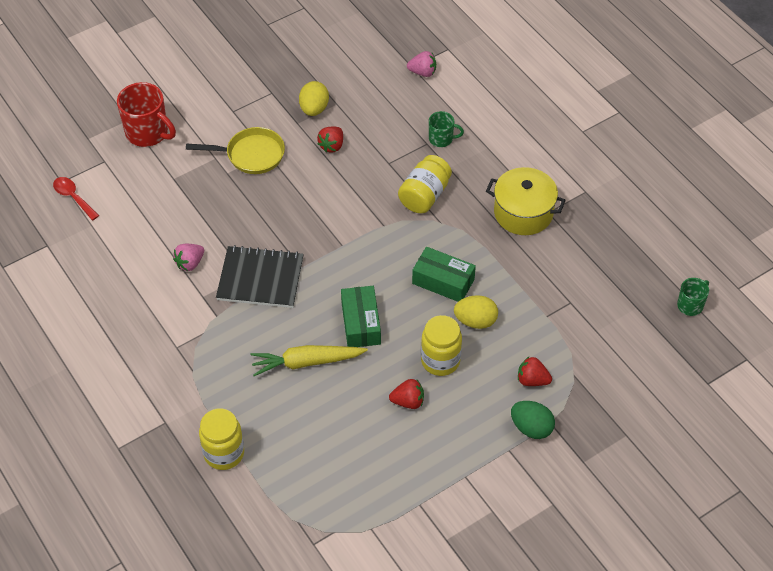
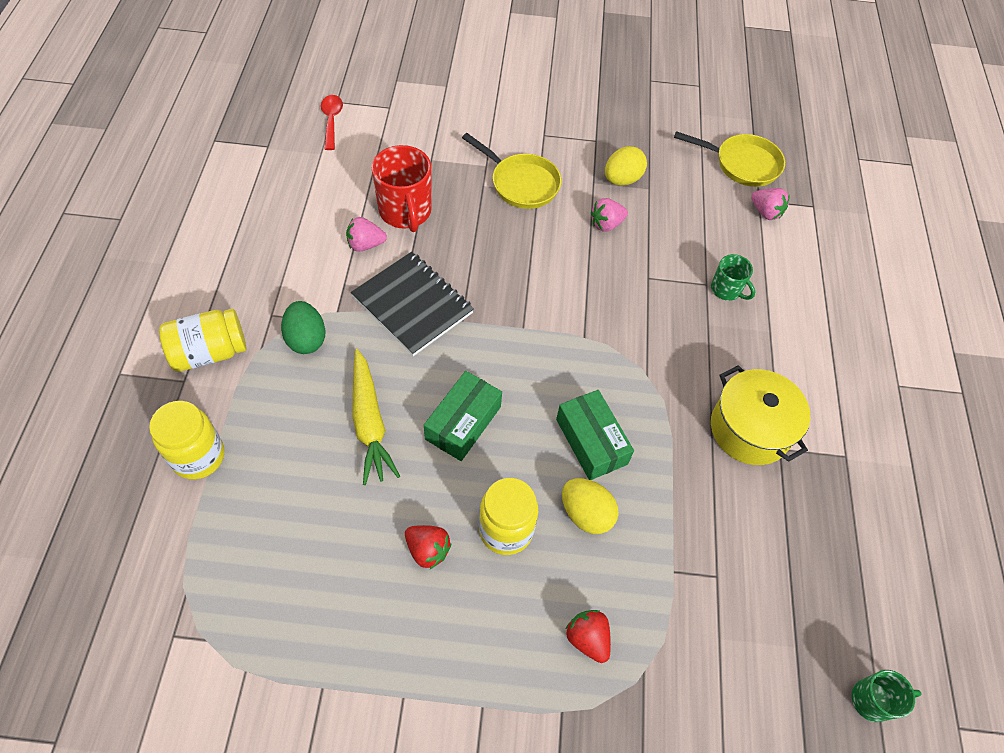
camera: 35 degrees right, 5 degrees up
(148, 133) = (450, 107): red mug -> red mug (405, 212)
(306, 362) = (369, 423): yellow carrot -> yellow carrot turned 135 degrees counterclockwise
(332, 146) = (606, 224): red strawberry -> pink strawberry
(381, 48) = (742, 164): none -> yellow pan
(424, 195) = (655, 335): yellow jar -> yellow jar (209, 352)
(531, 428) = (533, 700): green egg -> green egg (306, 339)

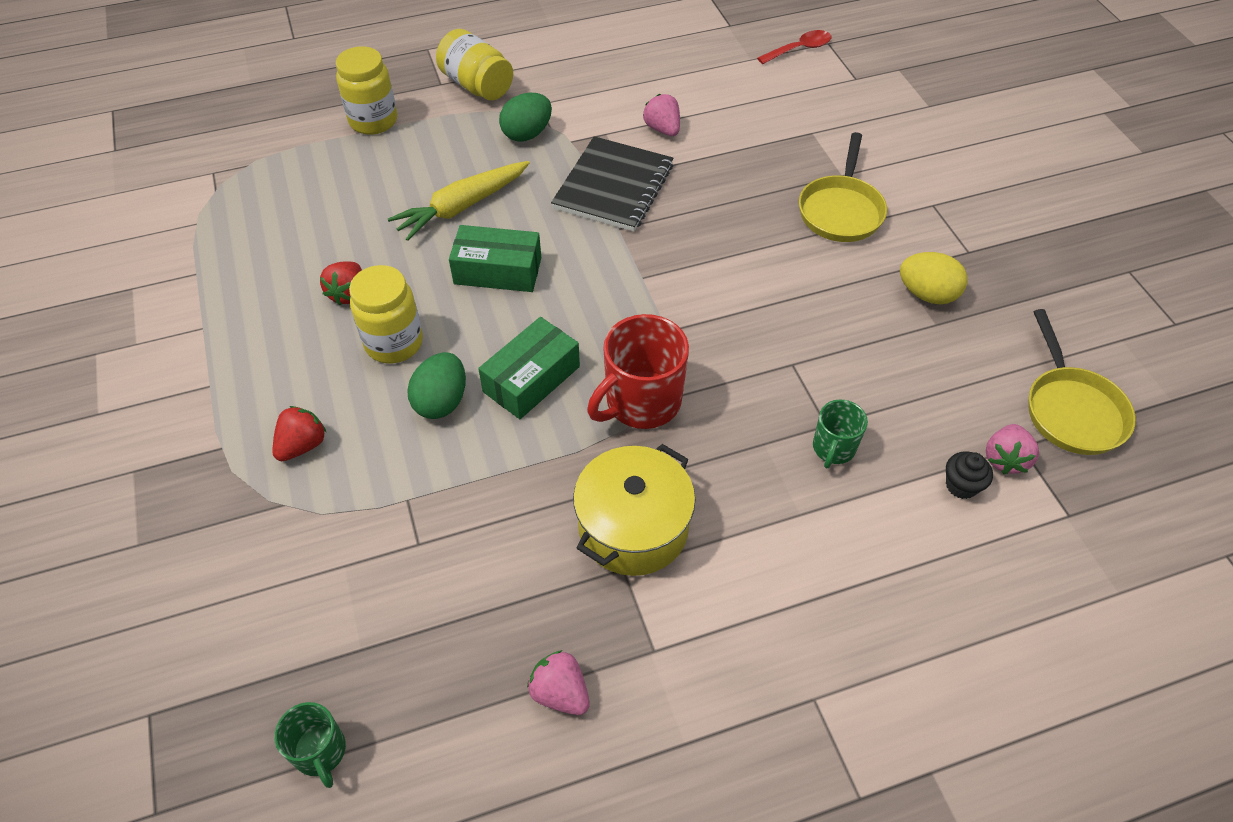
camera: 70 degrees right, 5 degrees down
(405, 212) = (726, 140): red mug -> red mug (641, 402)
(586, 514) = (441, 401): yellow egg -> green egg
(606, 224) = (843, 301): pink strawberry -> pink strawberry (560, 692)
(777, 242) = (961, 485): none -> black cupcake

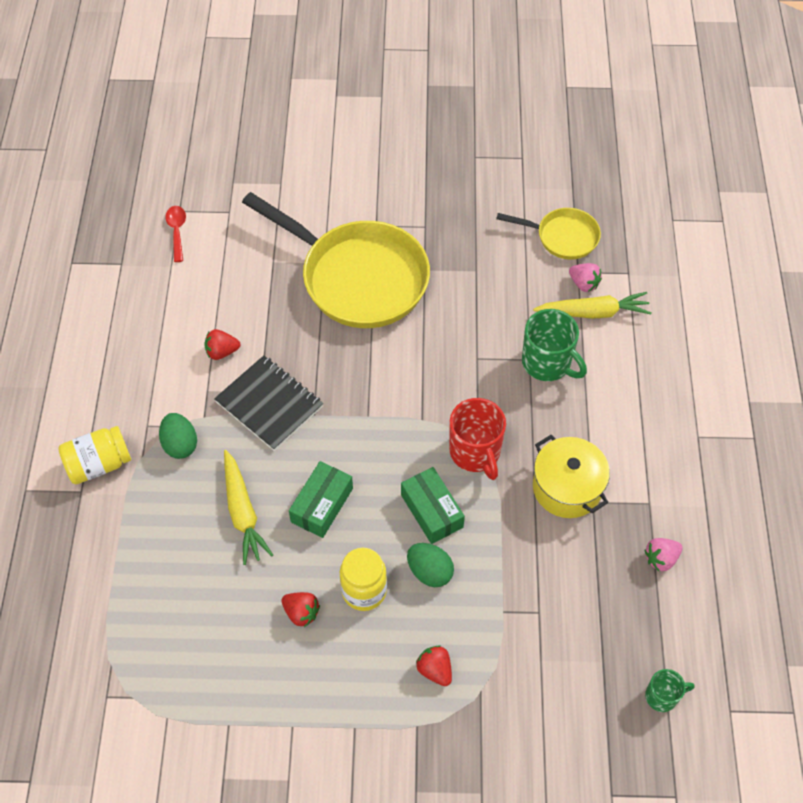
camera: 70 degrees left, 5 degrees up
(373, 121) = (104, 554): yellow jar -> none
(662, 129) = (222, 352): pink strawberry -> red strawberry
(833, 448) = (547, 363): green mug -> green mug, size x1.78
(841, 210) = (358, 277): yellow pan -> yellow pan, size x1.99
(927, 294) = (450, 264): yellow egg -> none
(961, 485) = (593, 312): black cupcake -> yellow carrot

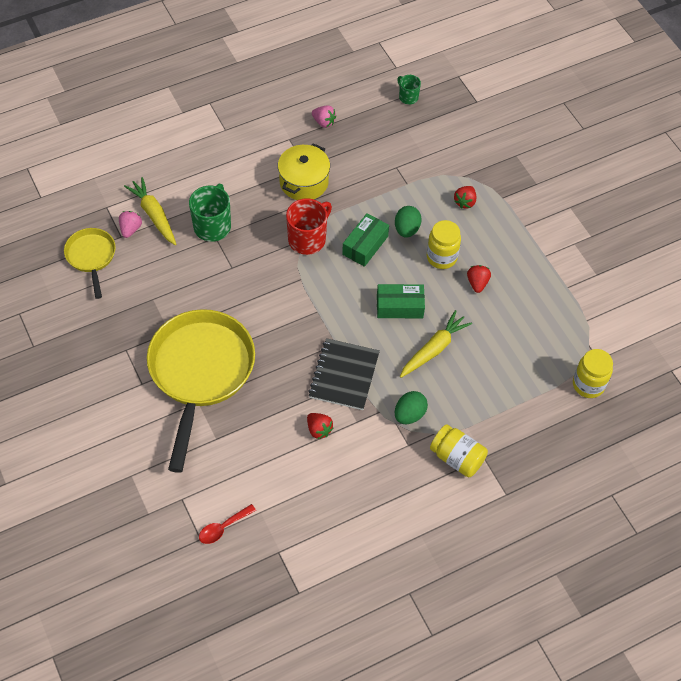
camera: 120 degrees left, 0 degrees up
(82, 661) = (588, 385): none -> yellow jar

